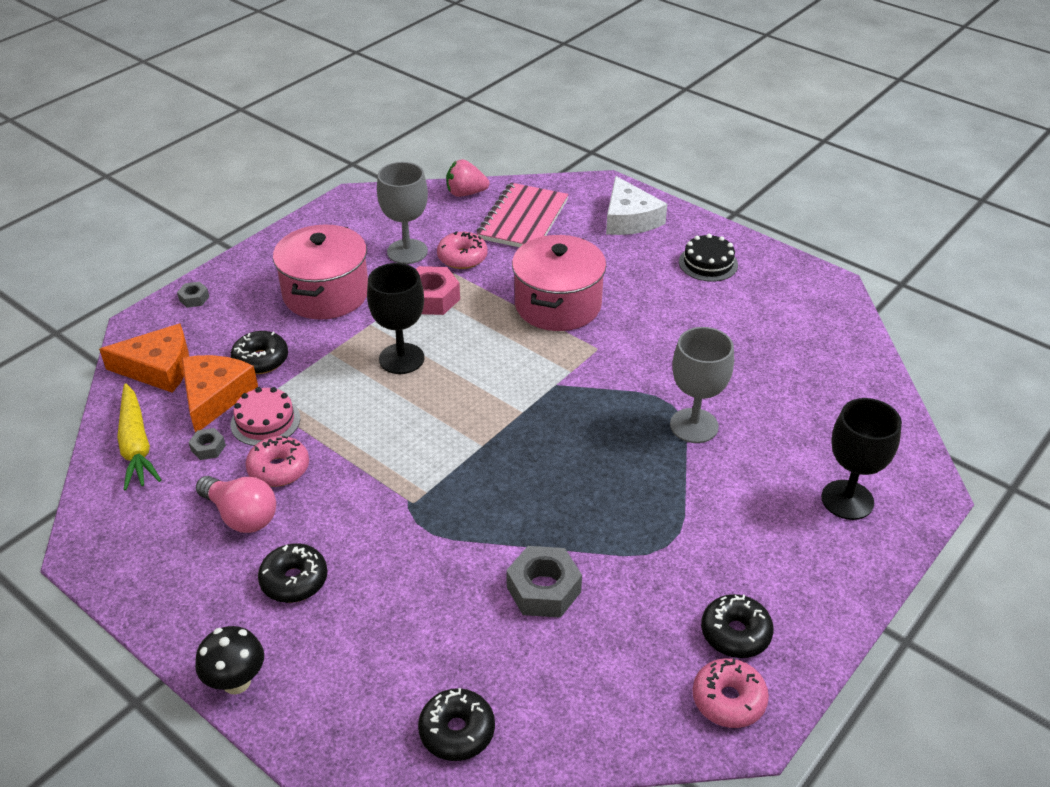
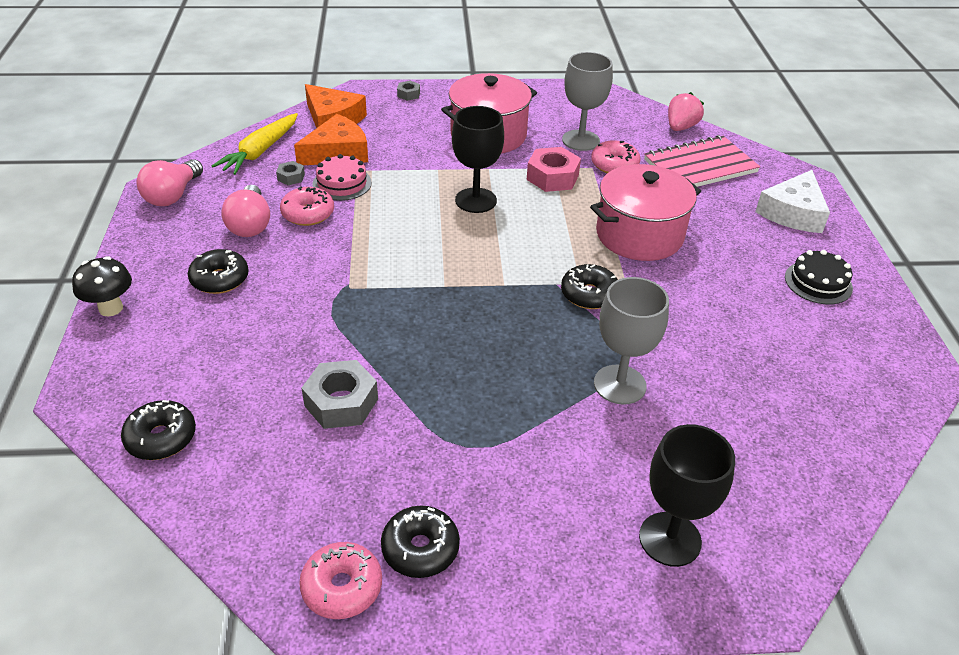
camera: 45 degrees right, 0 degrees up
(117, 546) = (173, 195): none -> pink light bulb
(261, 360) = (392, 149): black donut -> black donut (589, 294)
(466, 193) = (681, 127): pink strawberry -> pink strawberry turned 75 degrees clockwise

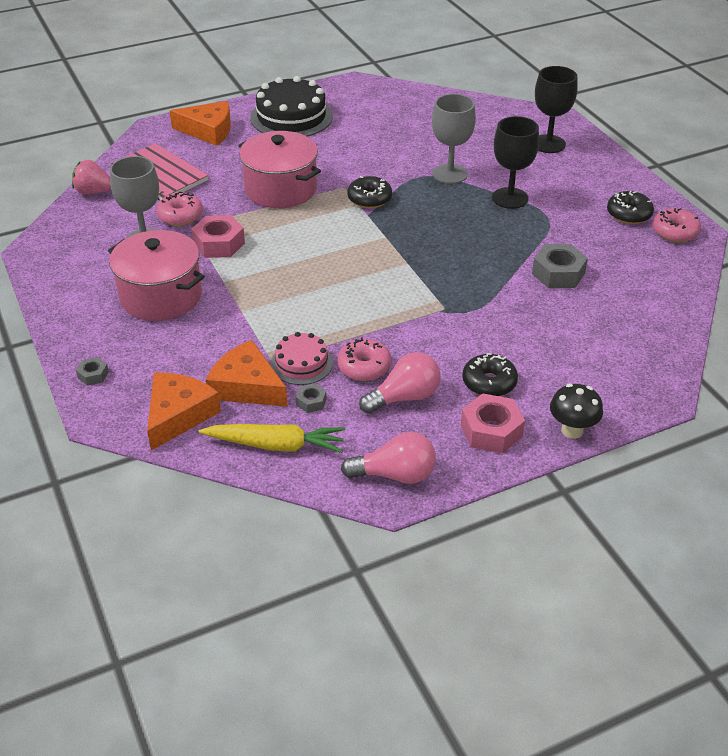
camera: 110 degrees left, 0 degrees up
(161, 438) = (656, 338): black donut -> none
(163, 259) = (491, 431): none -> pink nut
(476, 200) = (281, 276): black goblet -> black goblet (510, 198)
(793, 212) = (208, 131): white cheese -> orange cheese
(818, 282) = (291, 117): black cake -> black cake, size x1.77

